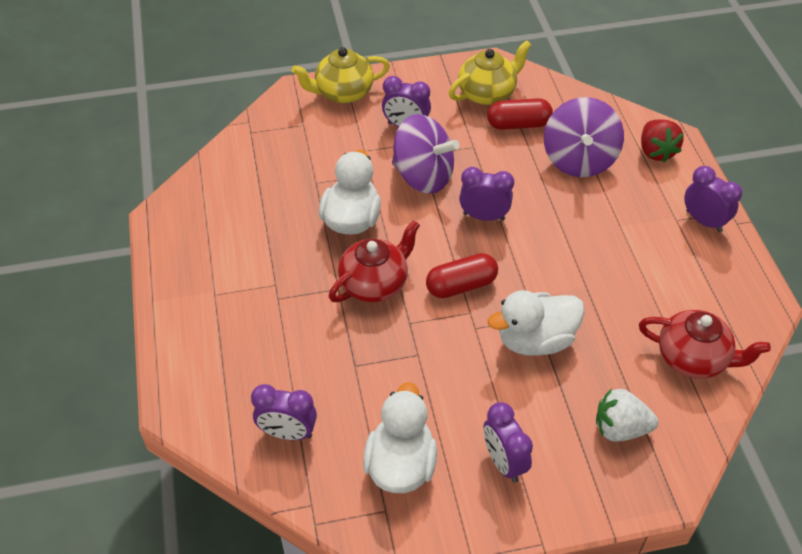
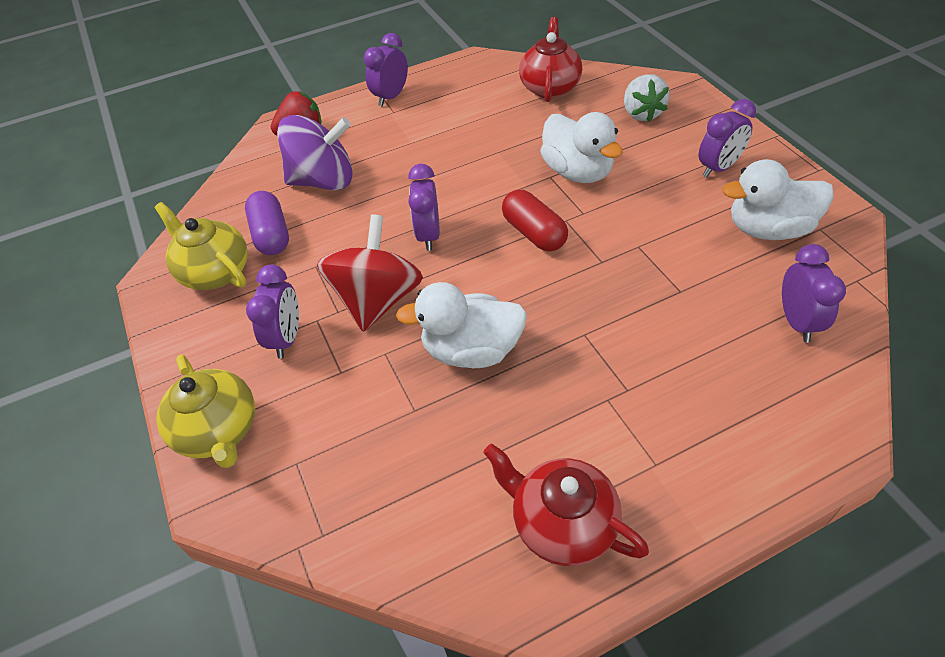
camera: 100 degrees left, 0 degrees up
(375, 283) = (562, 302): red teapot -> red teapot (561, 523)
(423, 176) = (377, 300): purple spinning top -> red spinning top
(518, 124) = (271, 235): red capsule -> purple capsule

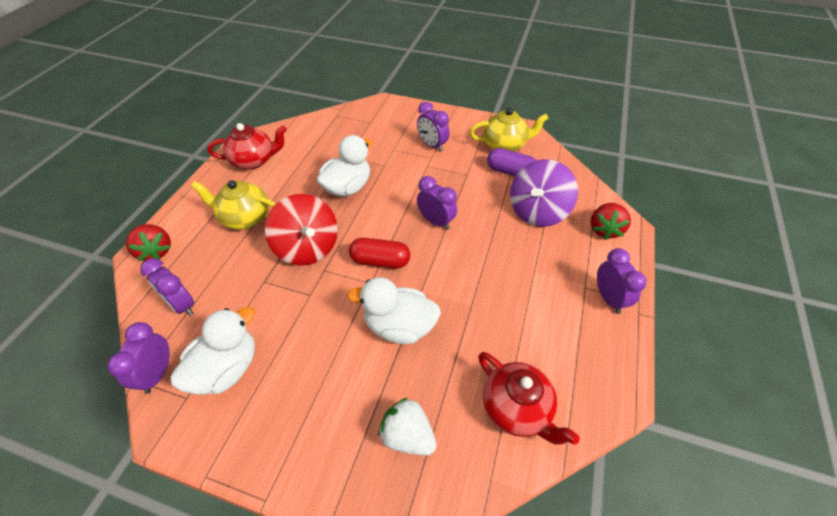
camera: 130 degrees right, 0 degrees up
(219, 431) = (410, 113): yellow teapot -> yellow teapot (245, 218)
(377, 300) = (417, 179): red spinning top -> red spinning top (307, 248)
(718, 168) = (296, 410): purple clock -> purple clock (158, 373)
(815, 430) = (156, 251): none -> red strawberry

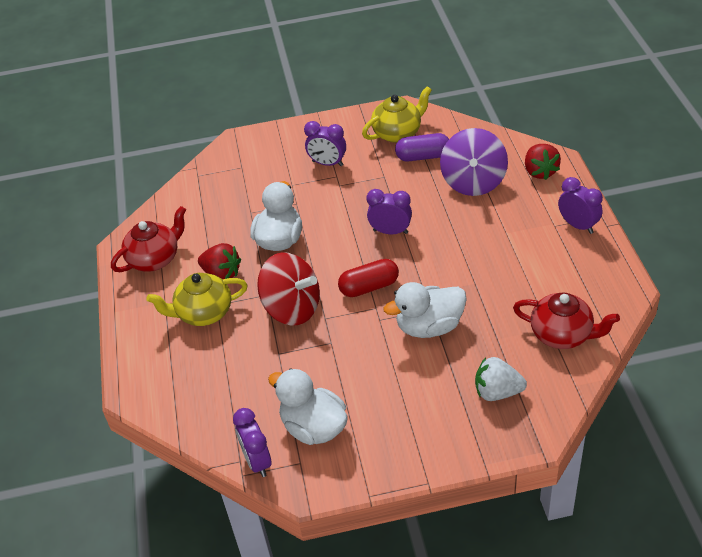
camera: 25 degrees left, 5 degrees down
(156, 251) = (145, 382): red strawberry -> red strawberry (222, 274)
(182, 305) = (222, 407): purple clock -> none
(226, 369) = (313, 427): white duck -> white duck turned 60 degrees counterclockwise

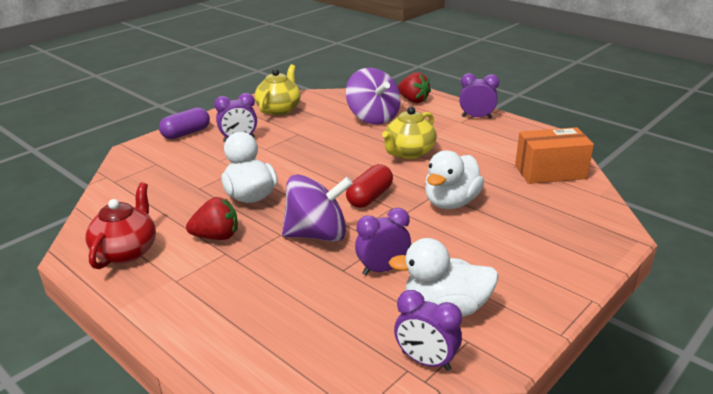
camera: 40 degrees left, 15 degrees down
(203, 313) = (229, 271): yellow teapot -> yellow teapot (409, 153)
(292, 308) = (317, 234): red spinning top -> purple spinning top
(390, 231) = (344, 161): purple clock -> purple clock (382, 269)
(423, 156) = (316, 115): purple capsule -> purple capsule (186, 133)
(497, 392) = (556, 220): white strawberry -> none
(562, 334) = (550, 172): red teapot -> orange box

